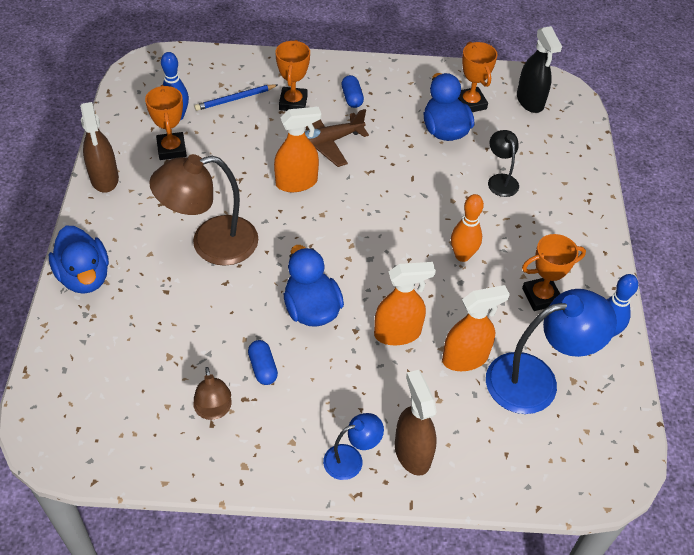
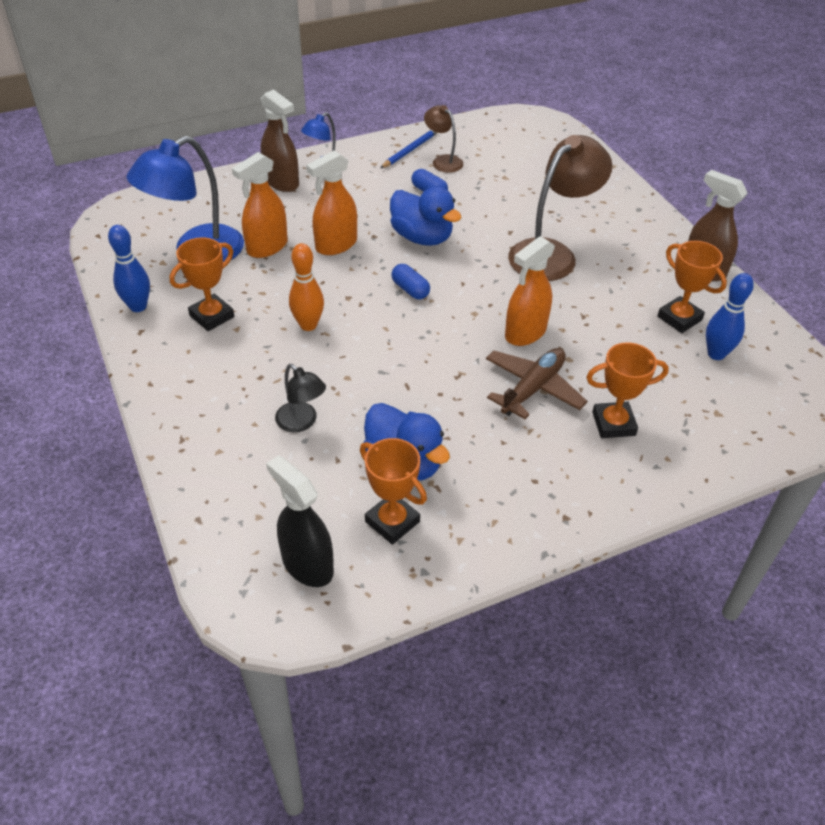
camera: 155 degrees right, 5 degrees down
(84, 276) = (623, 199): blue duck -> none
(235, 99) = (681, 400): blue pencil -> blue pencil (410, 150)
(293, 103) = (613, 424): orange trophy -> orange trophy turned 75 degrees counterclockwise
(352, 98) = (551, 461): blue capsule -> blue capsule (410, 290)

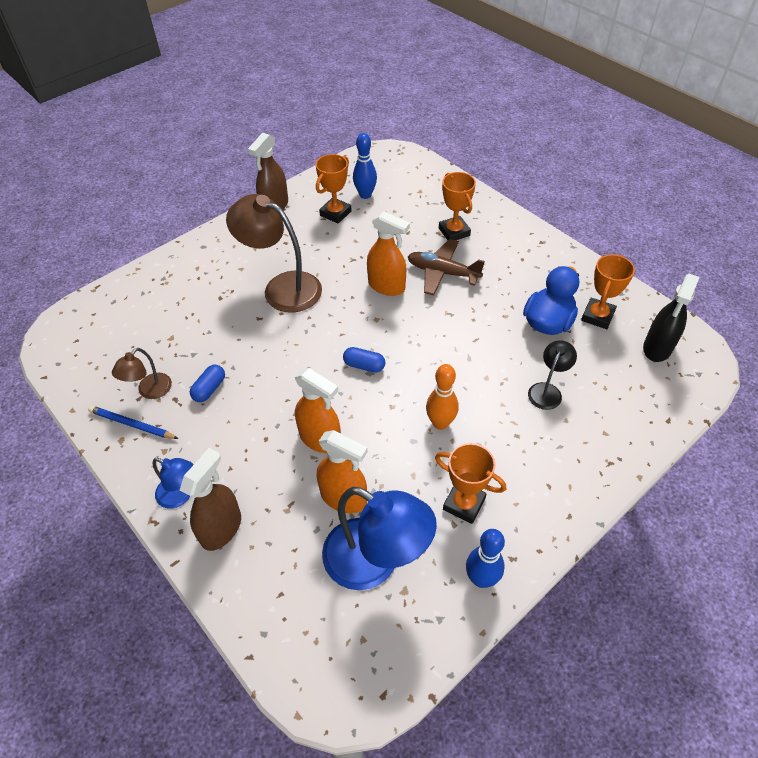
camera: 105 degrees left, 5 degrees up
(410, 290) = (364, 365): blue capsule -> blue capsule turned 75 degrees clockwise
(422, 237) = (287, 376): blue duck -> none

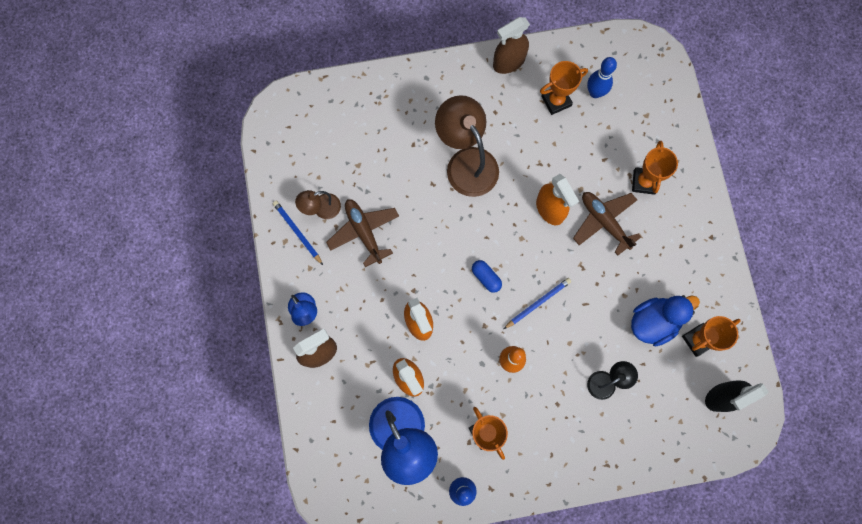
camera: 30 degrees right, 25 degrees up
(209, 389) = (364, 232): blue capsule -> brown plane
(430, 361) = (538, 303): none -> blue pencil

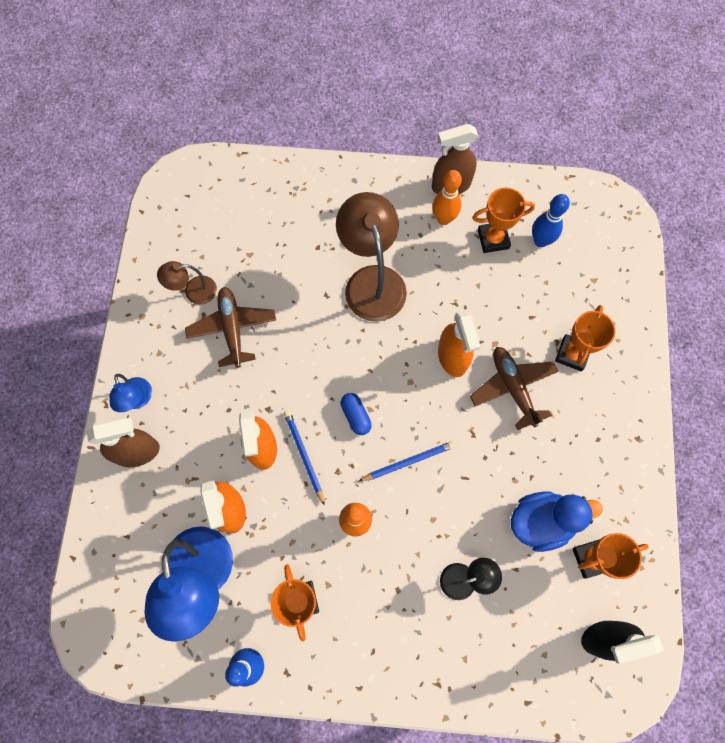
camera: 15 degrees right, 5 degrees down
(297, 232) = (159, 310): blue pencil -> blue pencil (304, 456)
(510, 93) = (443, 219): none -> orange bowling pin

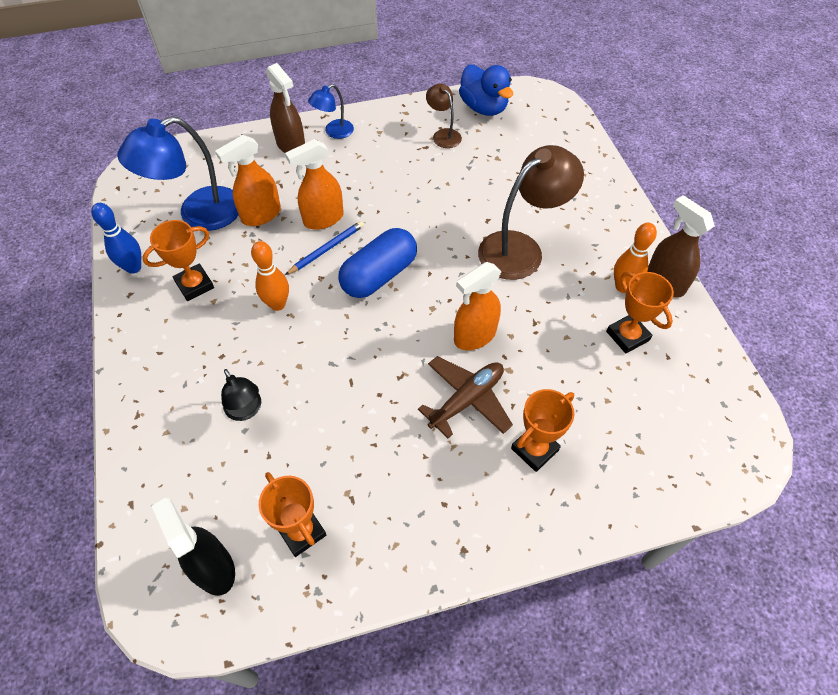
camera: 70 degrees right, 15 degrees down
(232, 329) = (422, 168): brown plane -> none
(356, 416) = (379, 275): blue capsule -> blue capsule, size x2.00
(408, 462) = (349, 329): blue pencil -> none
(540, 241) = (654, 381): blue bowling pin -> none
(541, 521) = (327, 467): blue duck -> blue duck (483, 108)
(572, 354) = (534, 449): orange trophy -> orange trophy turned 45 degrees counterclockwise

